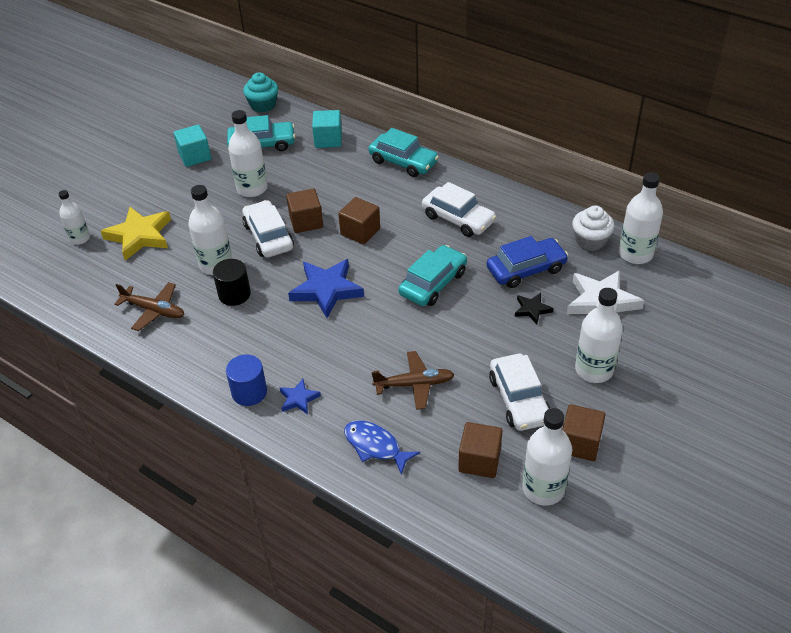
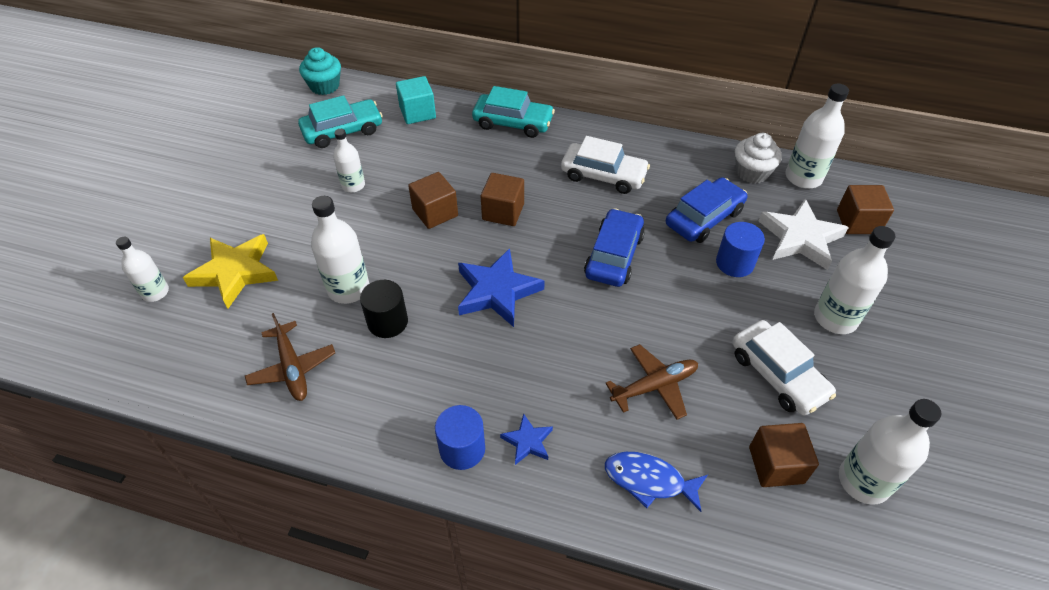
camera: 20 degrees left, 5 degrees up
(154, 310) = (292, 367): brown plane -> brown plane turned 60 degrees clockwise
(195, 156) = (267, 159): turquoise cube -> none
(252, 188) = (353, 185): white bottle -> white bottle, size x0.63
(268, 236) = (398, 239): white car -> none
(433, 283) = (614, 256): turquoise car -> blue car
(532, 310) = (734, 263): black star -> blue cylinder
(579, 443) = (870, 411): brown cube -> brown cube (858, 222)

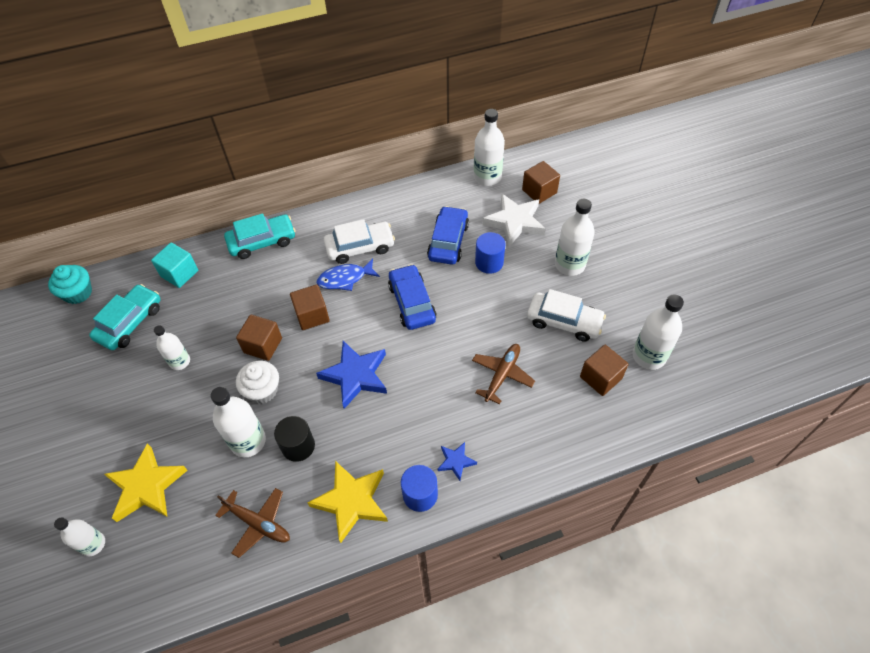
camera: 35 degrees left, 5 degrees up
(391, 407) = (351, 501): none -> yellow star
(649, 480) = (542, 435): blue fish -> blue fish (345, 279)
(752, 172) = (454, 191): white cupcake -> white cupcake (262, 390)

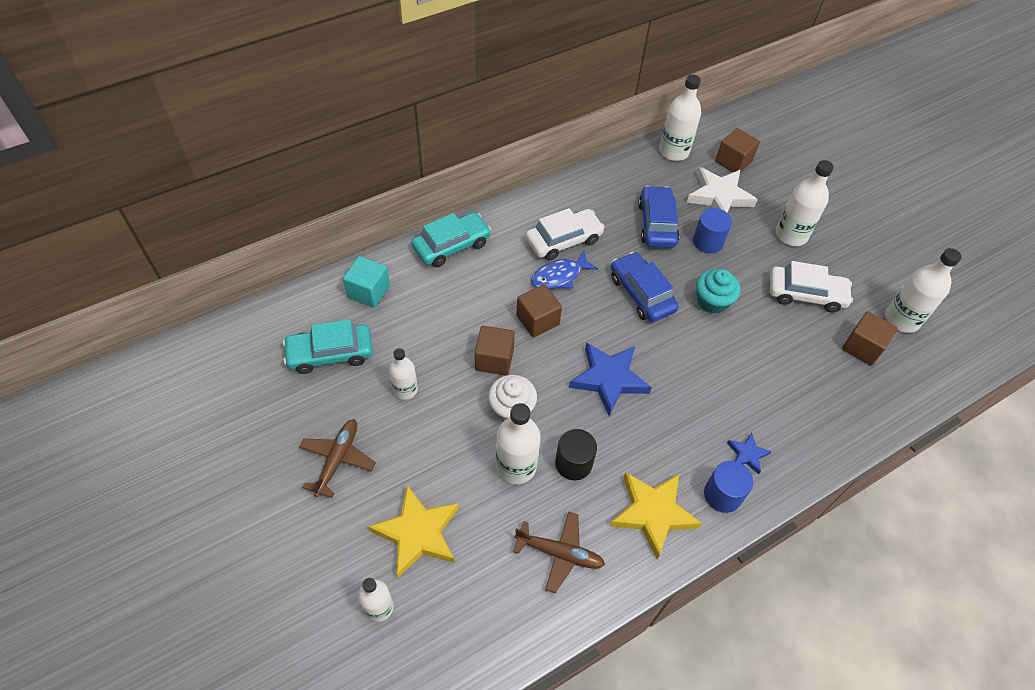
camera: 15 degrees left, 0 degrees up
(78, 293) = (254, 327): turquoise cupcake -> turquoise cupcake (712, 301)
(130, 322) = (330, 353): turquoise car -> turquoise car turned 120 degrees counterclockwise
(502, 375) = (762, 358): brown plane -> brown plane (337, 460)

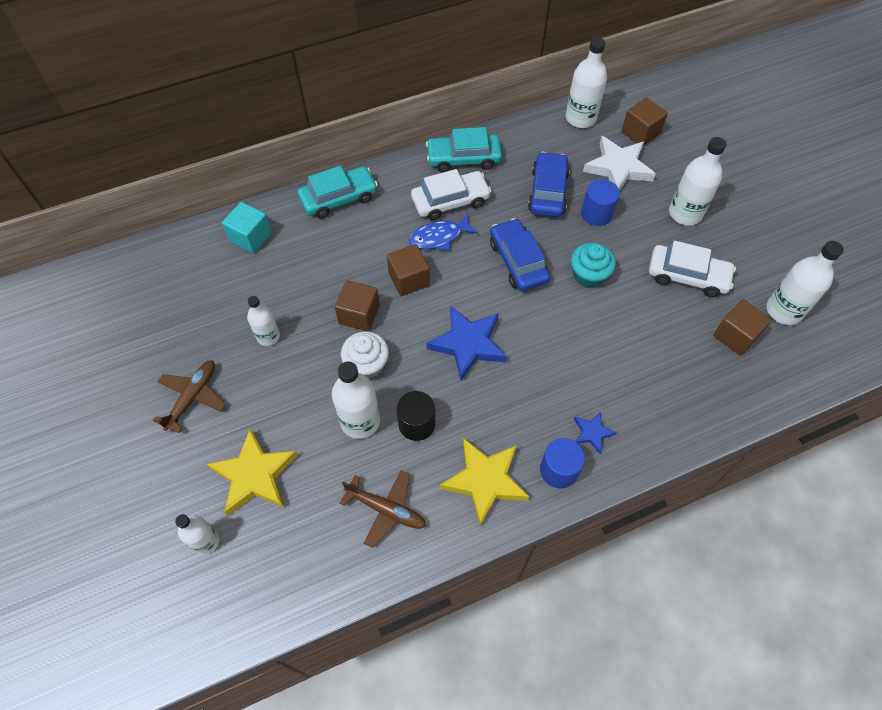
camera: 10 degrees right, 5 degrees up
(330, 353) = (204, 295): turquoise car -> turquoise car (463, 158)

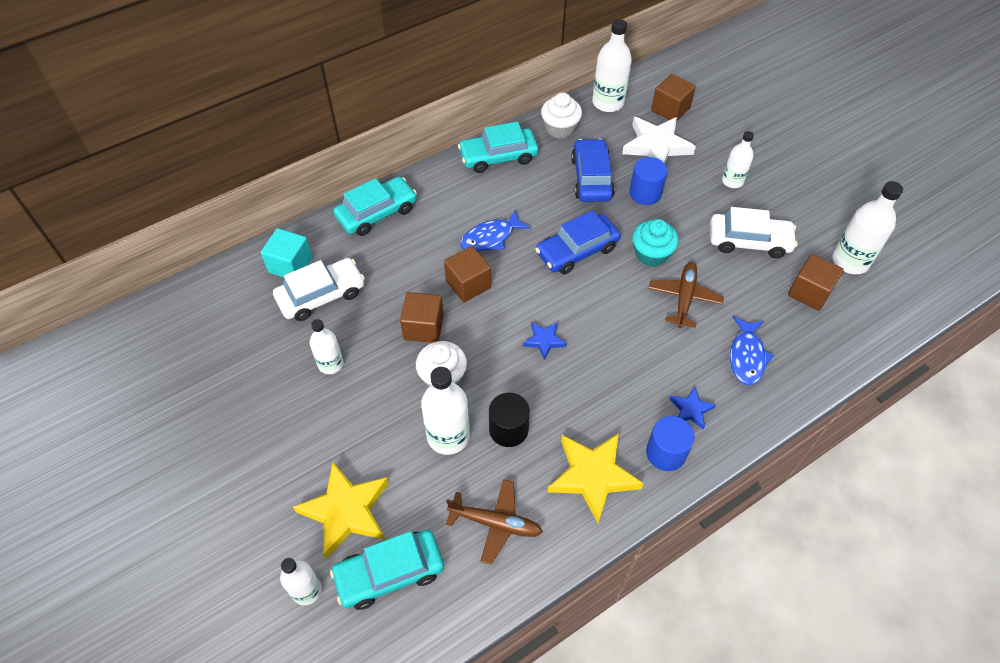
camera: 10 degrees left, 5 degrees down
(192, 397) = (260, 440): brown plane -> brown plane (684, 298)
(282, 538) = (389, 573): none -> turquoise car
(450, 201) = (494, 200): white car -> white car (321, 295)
(468, 344) = (544, 340): blue star -> blue star, size x0.51
(518, 261) = (577, 250): blue car -> blue car turned 90 degrees counterclockwise
(528, 138) = (560, 128): none -> white cupcake
(658, 390) = (747, 356): none -> blue fish
(685, 213) = (732, 181): white bottle -> white bottle, size x0.63

